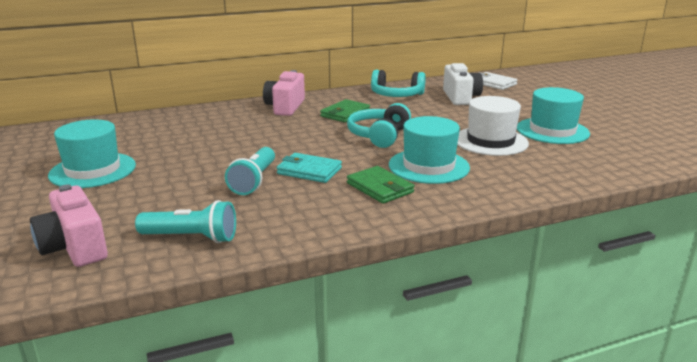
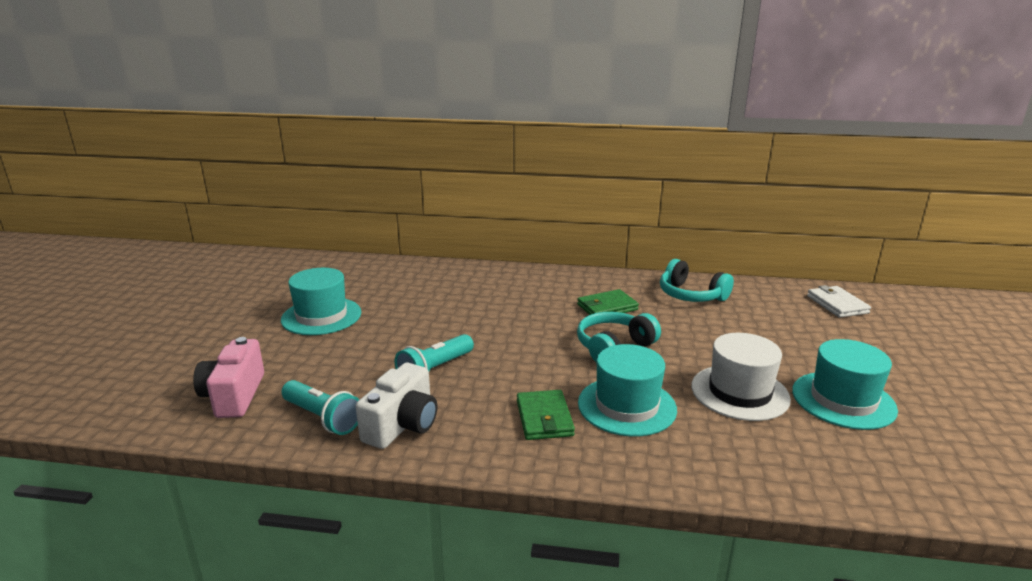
camera: 30 degrees right, 0 degrees up
(285, 107) = (554, 283): pink camera -> none
(309, 171) = (496, 373): turquoise wallet -> none
(460, 97) = (769, 316): white camera -> white camera (402, 425)

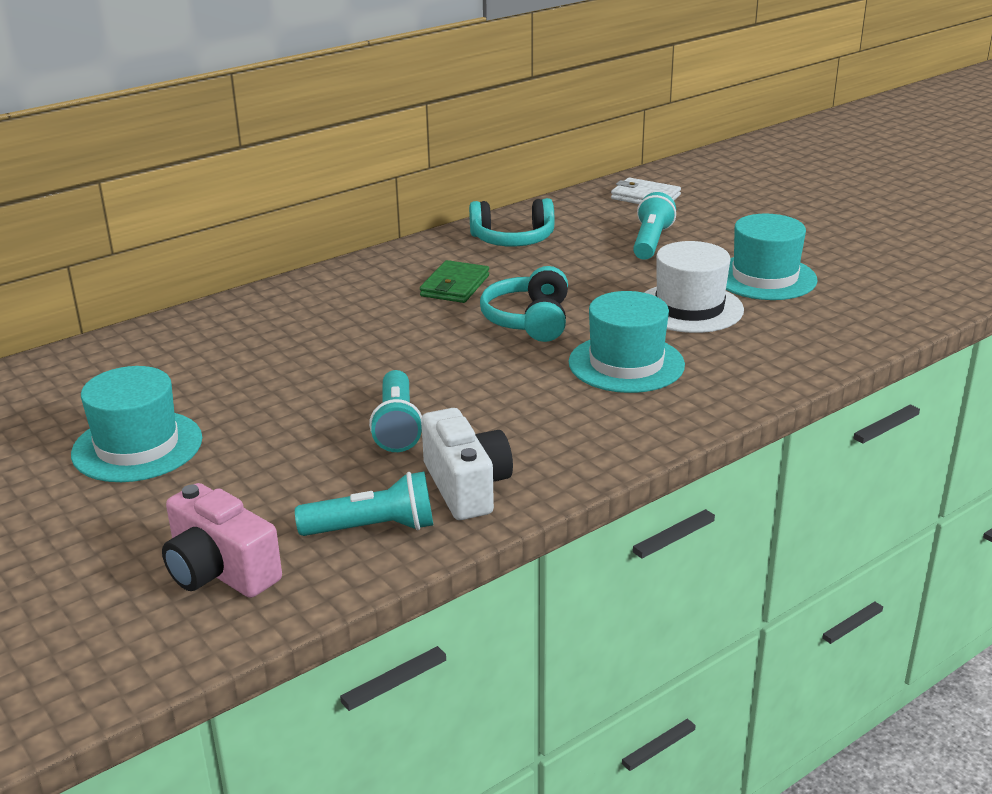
camera: 45 degrees left, 5 degrees up
(544, 418) = (579, 409): green wallet -> none
(789, 335) = (651, 242): none -> turquoise flashlight

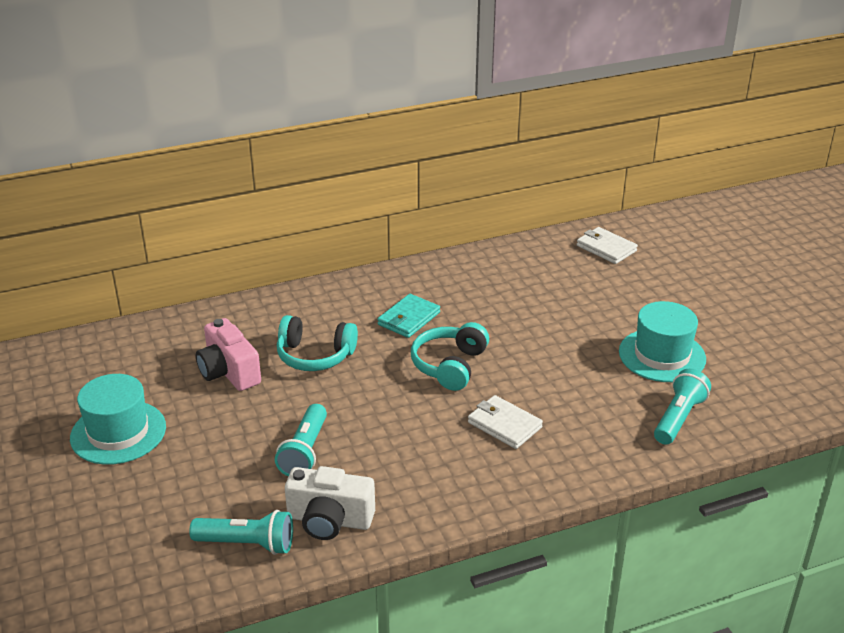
camera: 15 degrees right, 5 degrees up
(220, 571) = (129, 558): pink camera -> pink camera (228, 372)
(455, 286) = (409, 319): green wallet -> turquoise wallet
(466, 486) = (329, 520): white camera -> white camera turned 105 degrees clockwise
(512, 239) = (476, 277): turquoise headphones -> turquoise headphones (315, 355)
(626, 364) = (504, 425): turquoise hat -> white wallet
(651, 242) = (586, 299): turquoise flashlight -> turquoise flashlight (678, 418)
(689, 308) = (583, 377): white hat -> none

